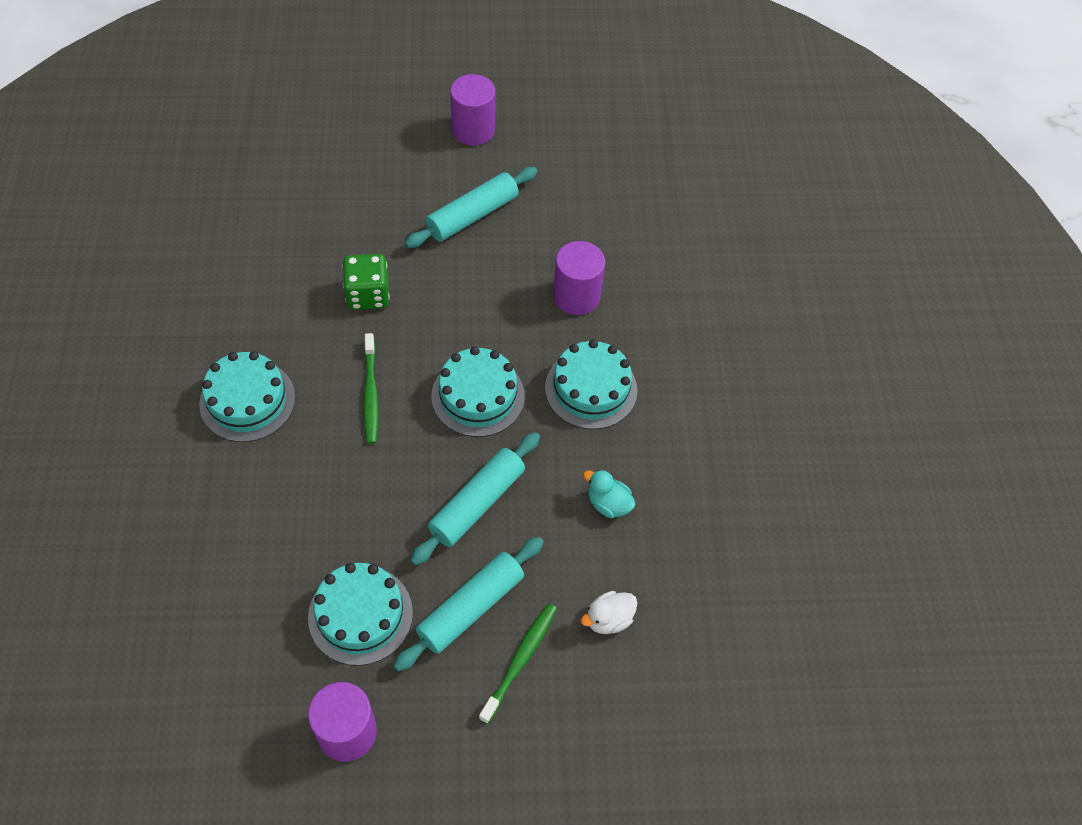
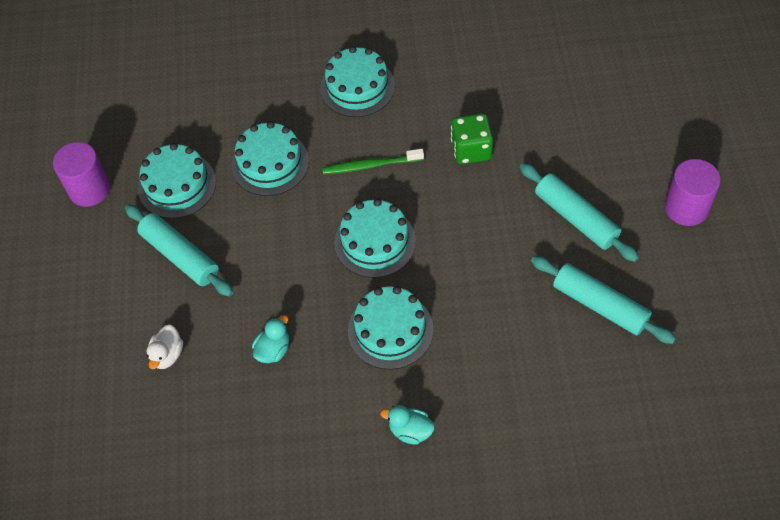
camera: 95 degrees right, 0 degrees up
(346, 502) = (270, 163): none -> turquoise cake
(477, 504) = (271, 251): turquoise rolling pin -> turquoise rolling pin (599, 305)
(520, 660) = (136, 293): green toothbrush -> none
(576, 296) = (494, 312): purple cylinder -> none
(608, 619) = (167, 355): white duck -> white duck turned 135 degrees counterclockwise
(706, 379) = (410, 431): none -> turquoise duck

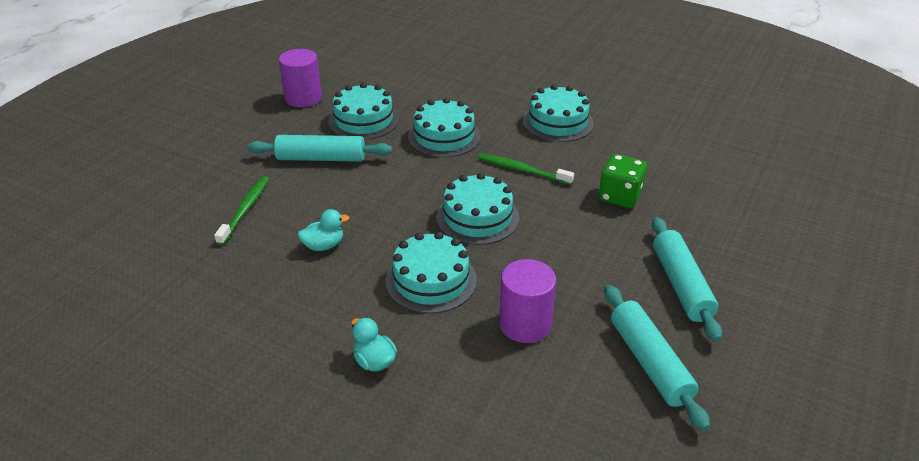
camera: 30 degrees right, 20 degrees down
(167, 355) = (245, 209): white duck -> green toothbrush
(180, 256) = (321, 158): turquoise rolling pin -> turquoise rolling pin turned 75 degrees counterclockwise
(686, 208) = (811, 331): purple cylinder -> purple cylinder (525, 324)

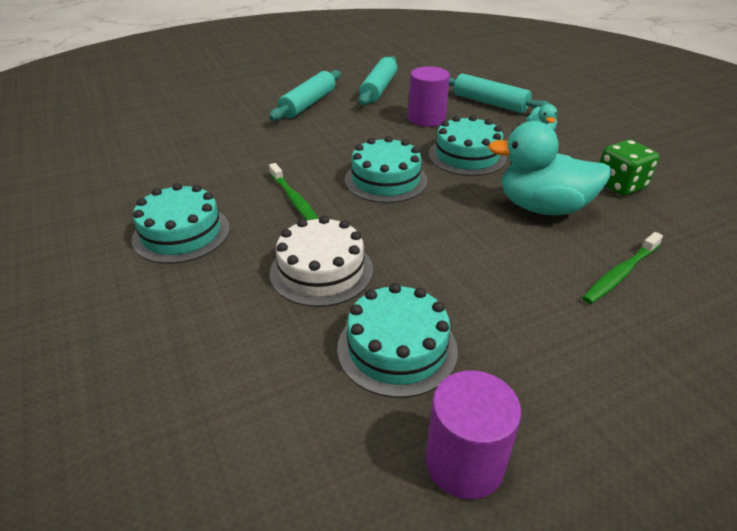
camera: 145 degrees left, 0 degrees up
(321, 158) = (498, 306): turquoise rolling pin -> turquoise rolling pin (490, 103)
(324, 245) = (543, 207): turquoise duck -> turquoise duck, size x2.13
(444, 136) = (321, 271): turquoise cake -> white cake
(620, 196) = (255, 153): green dice -> green dice (620, 185)

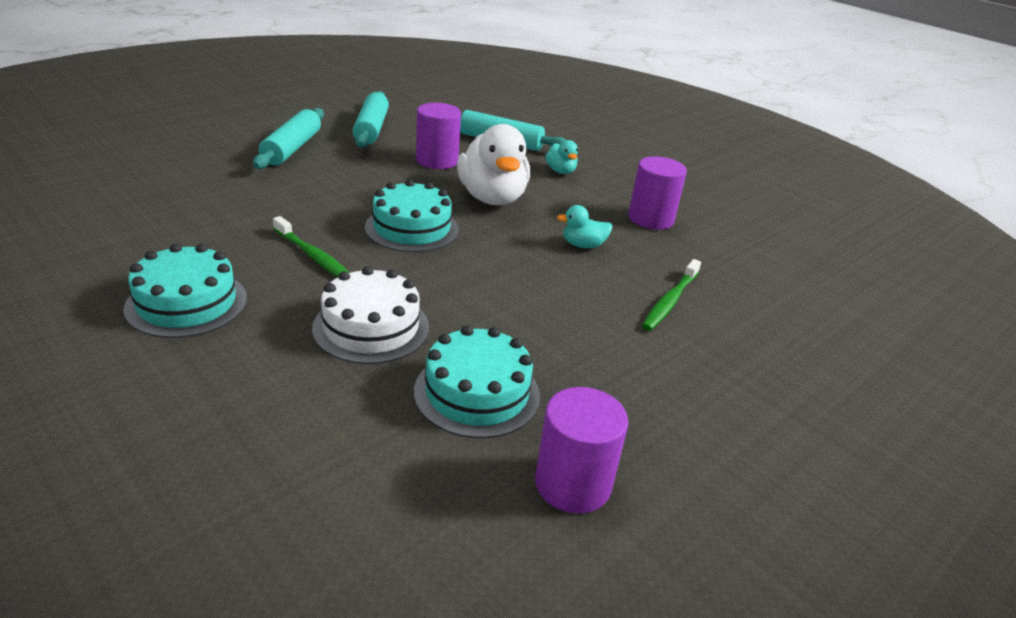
camera: 20 degrees left, 5 degrees down
(467, 156) = (492, 198): turquoise cake -> white duck
(543, 207) = (583, 245): turquoise duck -> turquoise duck, size x0.47
(620, 185) = (650, 219): green dice -> purple cylinder

